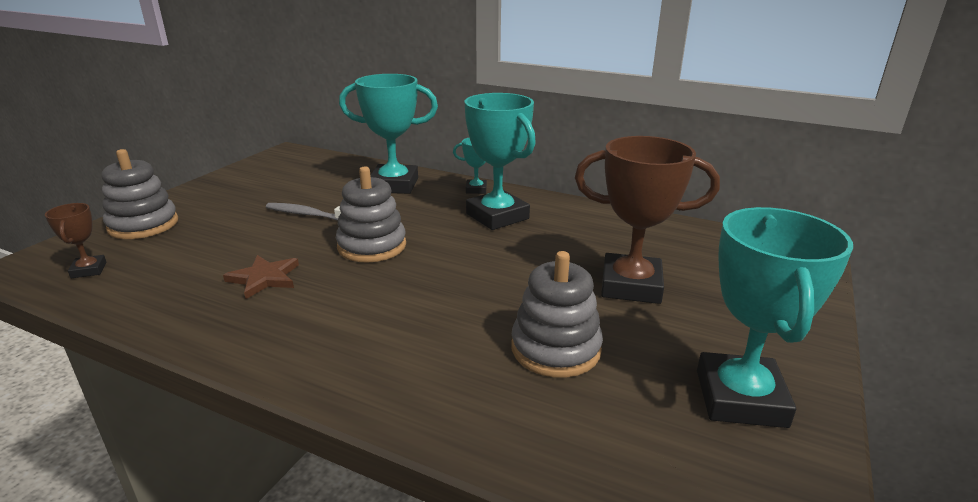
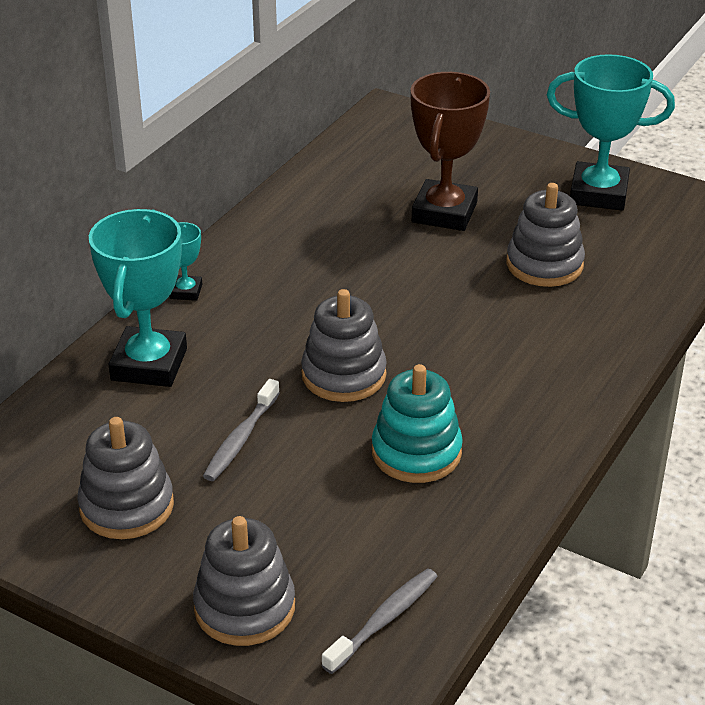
camera: 85 degrees left, 10 degrees up
(88, 270) = (384, 620): brown trophy -> grey toothbrush
(258, 189) = (127, 506): none -> grey stacking toy
(264, 278) = (416, 452): brown star -> turquoise stacking toy
(497, 216) = (275, 279): turquoise trophy -> none

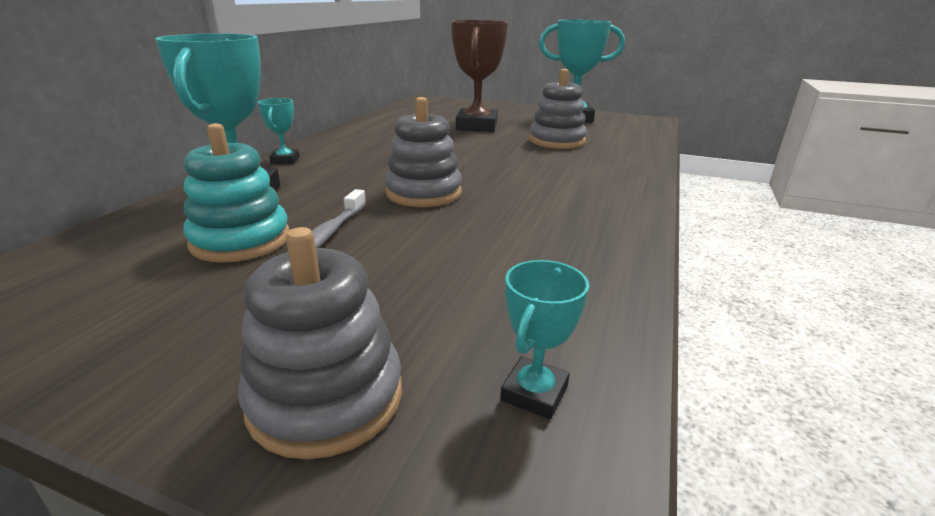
camera: 10 degrees left, 10 degrees down
(127, 506) = (181, 296): grey stacking toy -> none
(384, 620) = (534, 393): grey toothbrush -> turquoise trophy
(416, 452) = (507, 234): turquoise stacking toy -> turquoise stacking toy (241, 240)

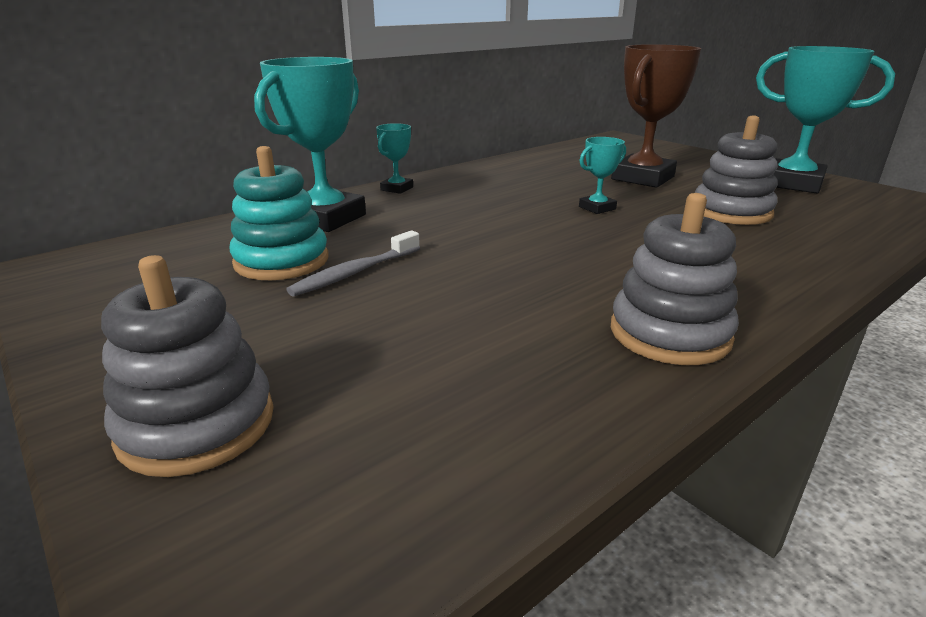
camera: 30 degrees right, 0 degrees up
(423, 193) = (493, 248): grey stacking toy -> grey stacking toy (669, 333)
(534, 393) = (367, 494): turquoise trophy -> turquoise trophy (597, 208)

